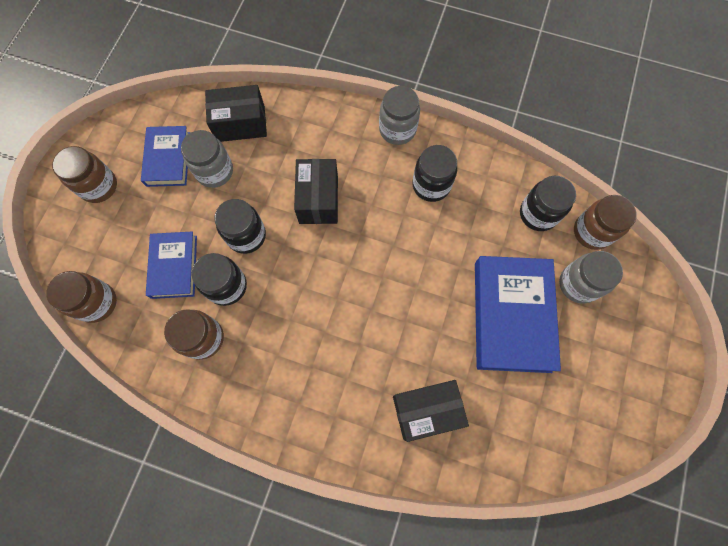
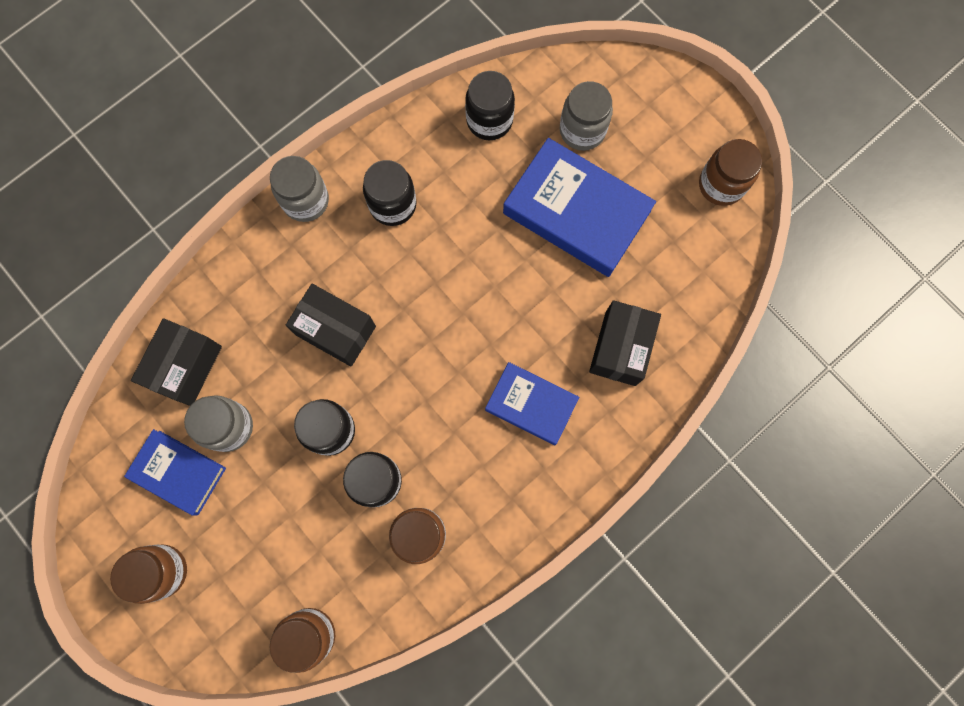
camera: 60 degrees left, 5 degrees up
(174, 266) = (318, 528): blue book -> blue book (531, 404)
(592, 232) = (538, 83): brown jar -> brown jar (721, 185)

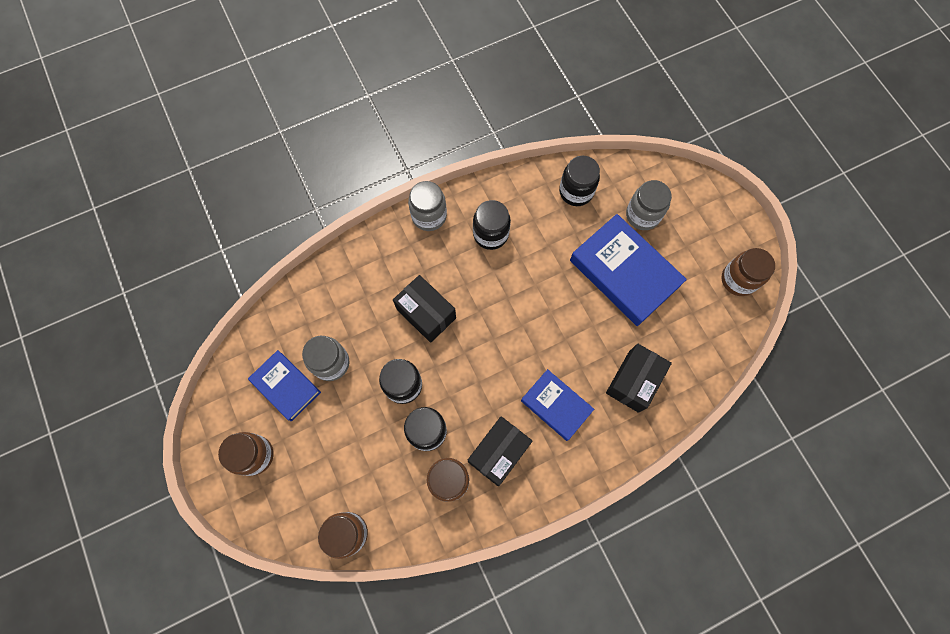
camera: 15 degrees right, 5 degrees down
(186, 367) = (312, 312): black box -> black box (498, 453)

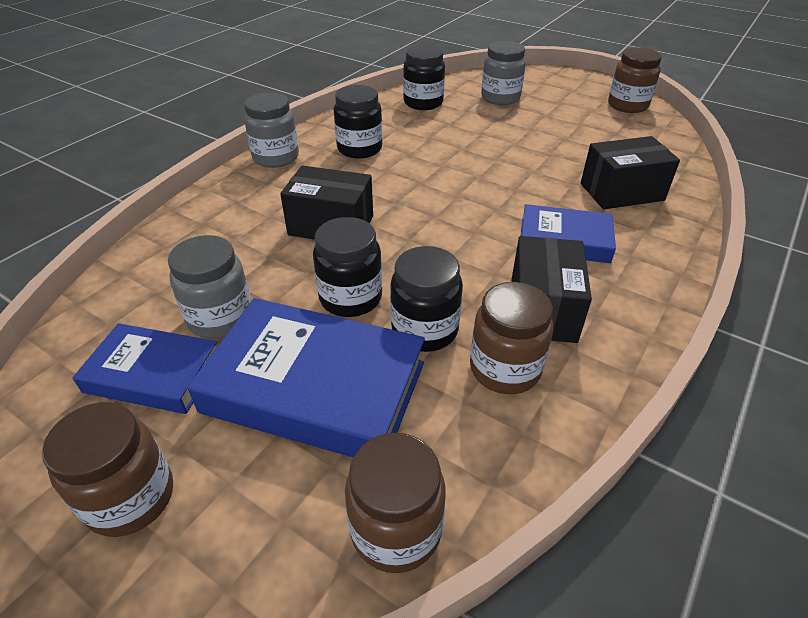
camera: 30 degrees left, 30 degrees down
(624, 273) = (524, 131): blue book -> blue book (315, 387)
(633, 381) = (621, 192): black box -> black box turned 75 degrees clockwise

